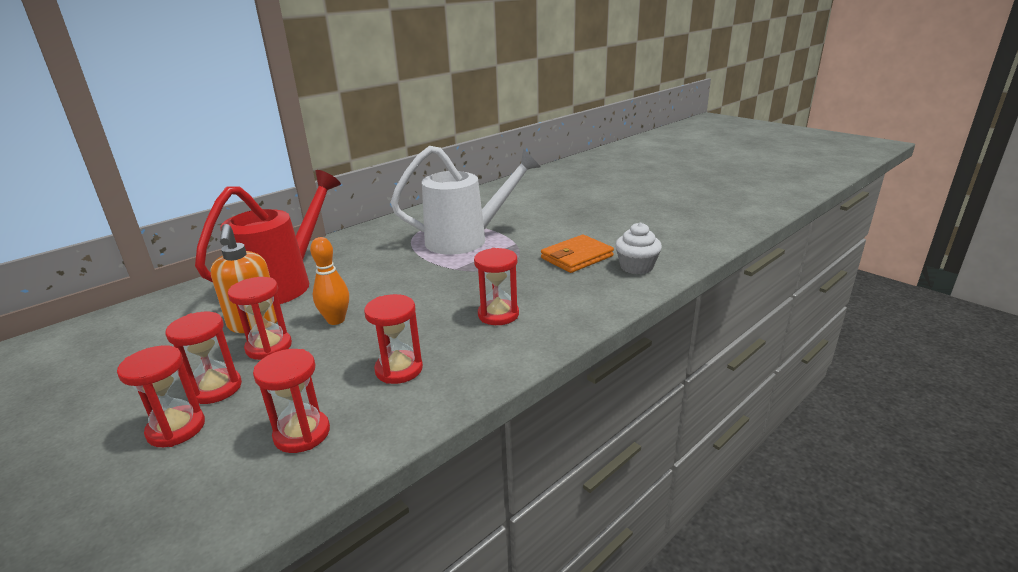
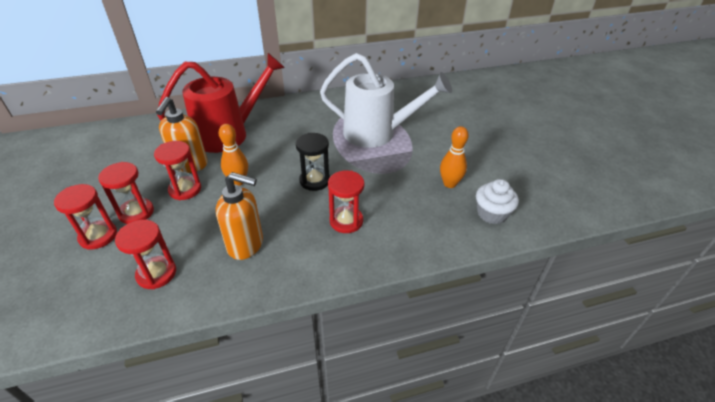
camera: 25 degrees right, 15 degrees up
(399, 369) = (246, 245): red hourglass -> orange soap dispenser
(431, 293) = (314, 181): none -> black hourglass
(576, 257) = (449, 184): orange wallet -> orange bowling pin

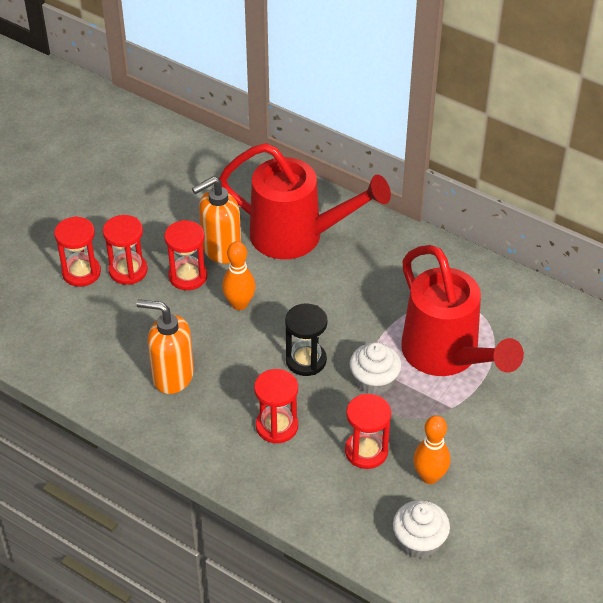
camera: 50 degrees right, 5 degrees up
(156, 274) = (86, 345): red hourglass -> red hourglass (366, 451)
(246, 245) = (172, 376): orange soap dispenser -> orange soap dispenser turned 135 degrees clockwise
(362, 165) = (374, 381): none -> white cupcake
(377, 133) = (446, 355): white watering can -> red watering can

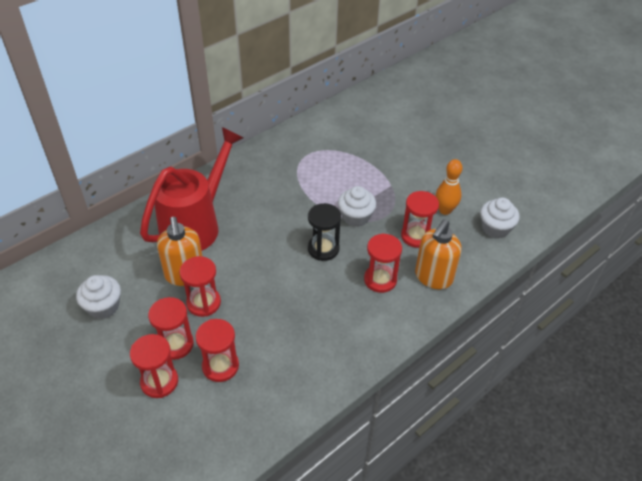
camera: 75 degrees left, 0 degrees up
(112, 313) = (220, 366): none -> red hourglass
(158, 202) = (103, 306): none -> white cupcake
(172, 376) = (308, 335): orange soap dispenser -> orange soap dispenser (433, 277)
(239, 304) = (250, 275): orange bowling pin -> none
(446, 355) = (346, 176): red watering can -> none

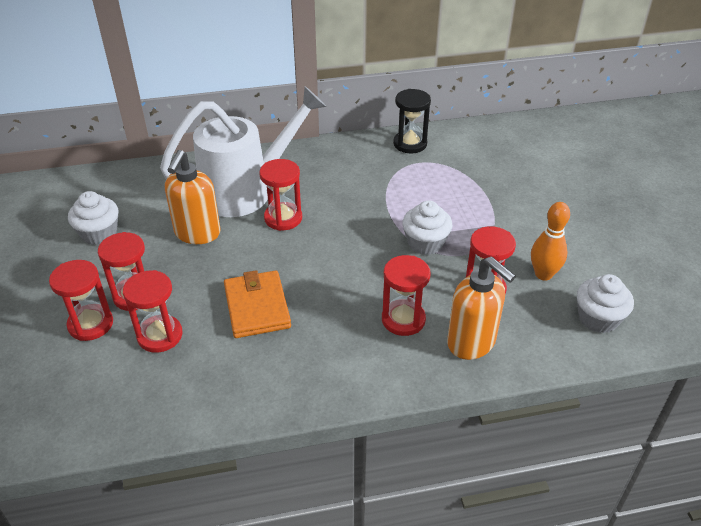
camera: 30 degrees right, 5 degrees down
(195, 225) = (245, 191): red watering can -> white watering can
(203, 303) = (193, 267): red hourglass -> red hourglass (283, 218)
(275, 313) = (257, 307): none -> orange wallet
(323, 249) = (362, 262): black hourglass -> black hourglass (410, 144)
(433, 277) = (471, 343): orange soap dispenser -> orange soap dispenser turned 105 degrees counterclockwise

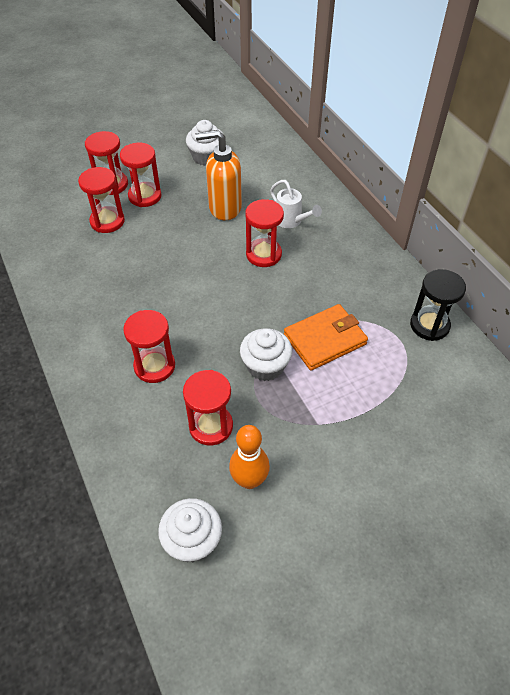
camera: 75 degrees right, 10 degrees up
(245, 191) = (291, 221): white watering can -> white watering can, size x0.42
(257, 307) = (148, 266): orange wallet -> orange wallet (325, 339)
(471, 343) = (135, 424): orange soap dispenser -> none

